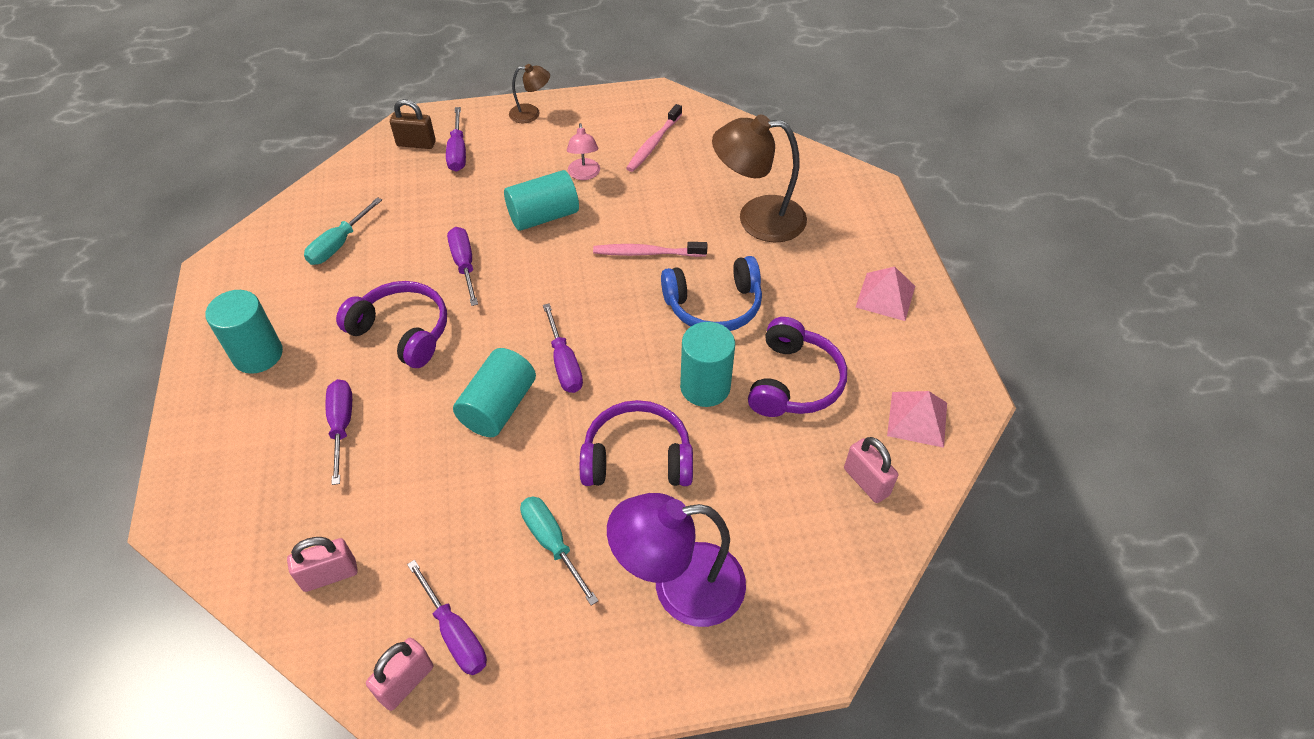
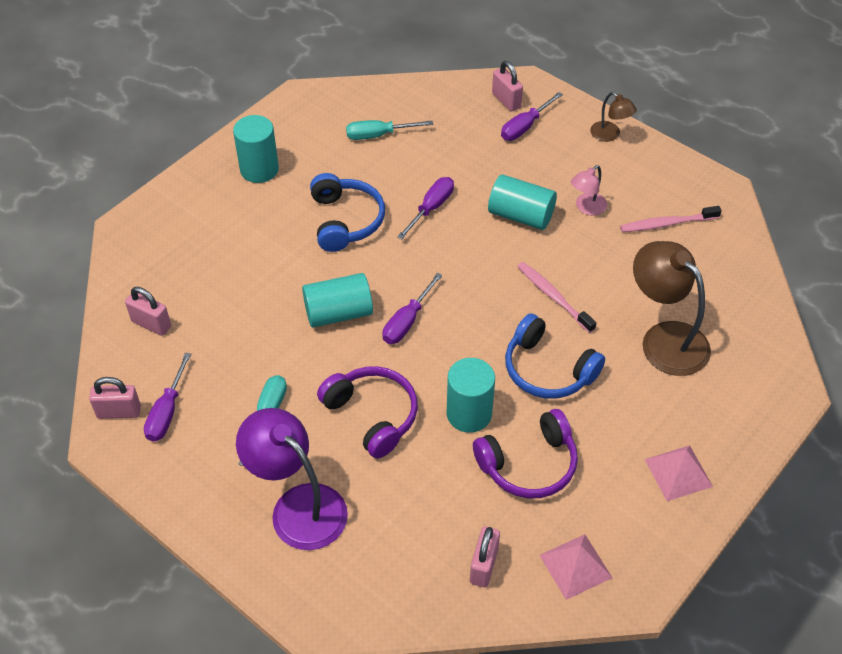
camera: 50 degrees right, 0 degrees up
(341, 425) = (250, 248): purple screwdriver -> none
(402, 331) = (345, 221): purple headphones -> blue headphones
(416, 144) = (506, 100): brown padlock -> pink padlock

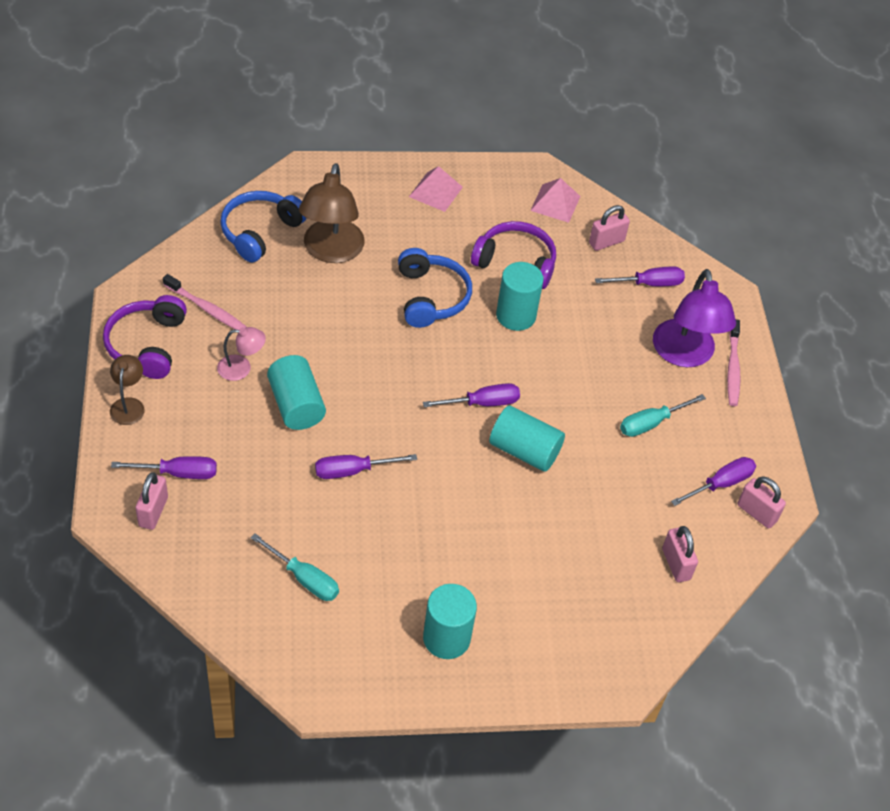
camera: 140 degrees left, 0 degrees up
(345, 221) = (432, 520): blue headphones -> blue headphones (260, 232)
(372, 415) = (579, 365): purple headphones -> purple headphones (147, 345)
(399, 555) = (649, 284): none -> purple screwdriver
(553, 296) = (361, 333): pink toothbrush -> pink toothbrush (732, 368)

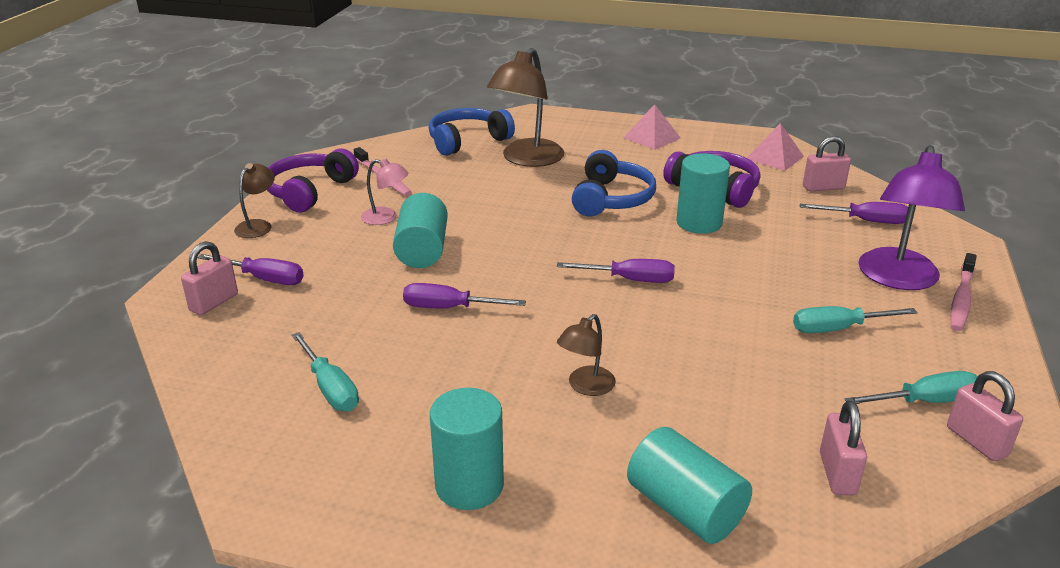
camera: 25 degrees right, 20 degrees down
(490, 529) = (585, 387): none -> brown lamp
(524, 450) = (662, 325): turquoise cylinder -> turquoise cylinder (685, 508)
(721, 484) = (925, 401): purple screwdriver -> turquoise screwdriver

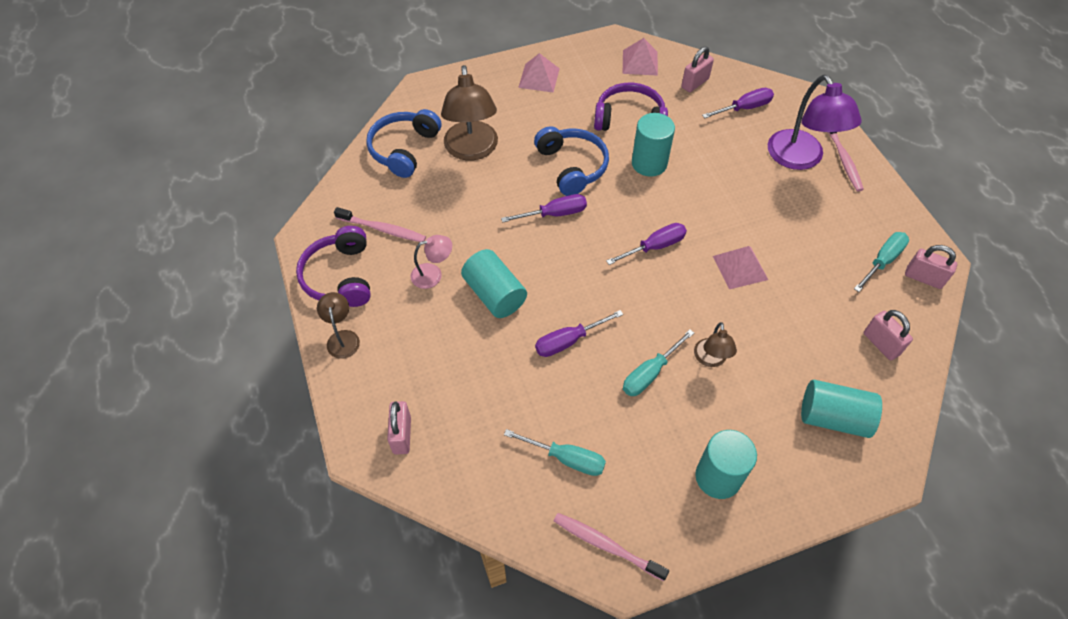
camera: 35 degrees left, 25 degrees up
(264, 279) = (412, 390): purple screwdriver -> purple screwdriver (554, 214)
(275, 474) = (606, 545): none -> pink toothbrush
(713, 332) = (740, 267): none -> pink pyramid
(837, 329) = (801, 225): turquoise screwdriver -> turquoise screwdriver (650, 373)

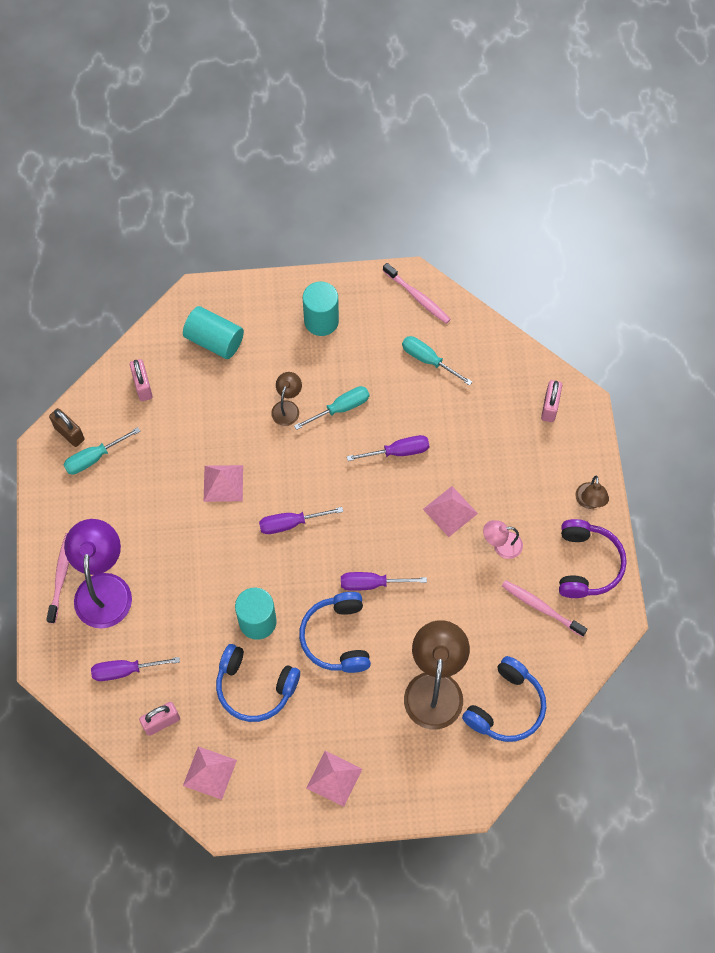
camera: 165 degrees left, 10 degrees up
(494, 294) = (450, 511): turquoise cylinder -> pink pyramid
(629, 119) = (255, 687): purple headphones -> blue headphones
(923, 278) = (69, 433): pink padlock -> brown padlock

